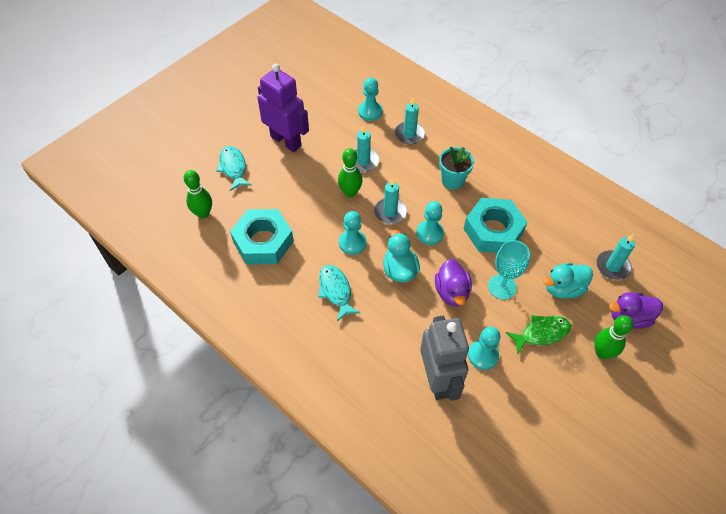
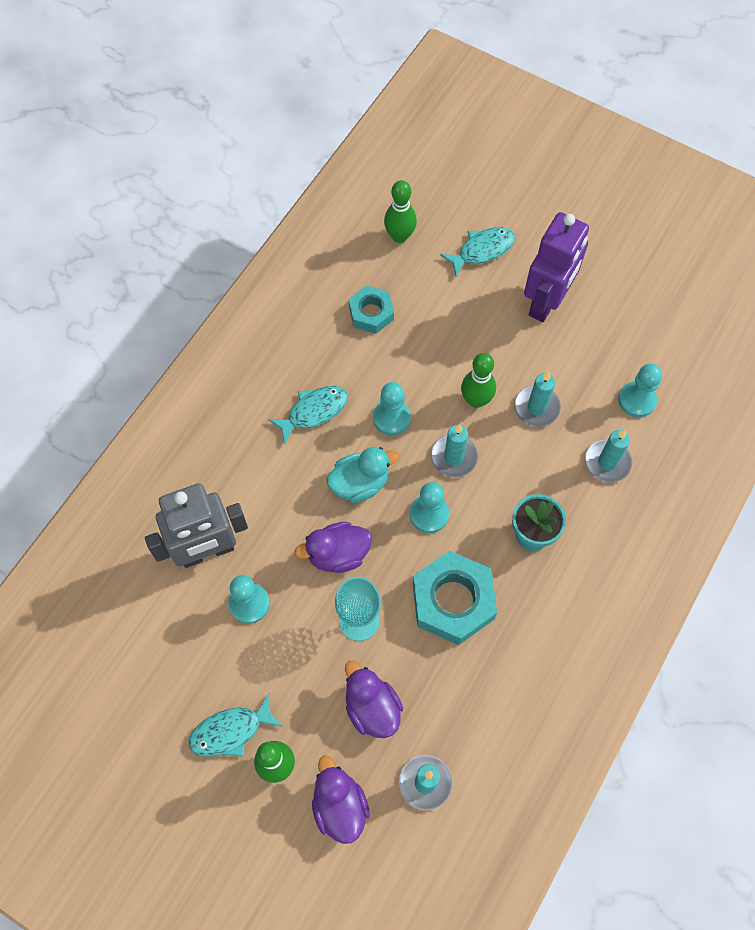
camera: 80 degrees right, 10 degrees up
(263, 242) = (371, 313): turquoise nut -> turquoise nut, size x0.60
(541, 333) = (294, 679): green fish -> none
(563, 288) = (372, 707): turquoise duck -> purple duck
(578, 380) = (231, 731): none -> turquoise fish

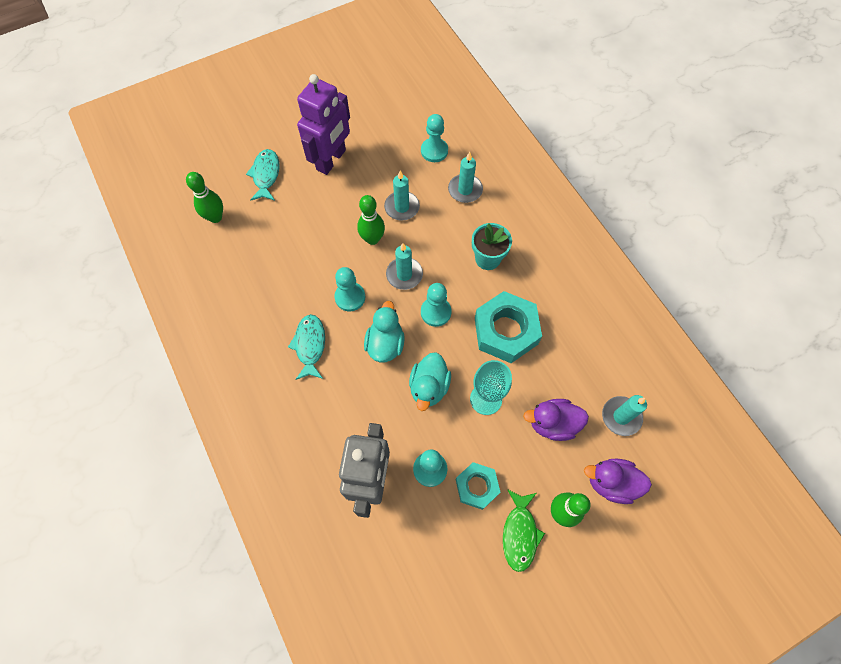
camera: 60 degrees left, 0 degrees up
(231, 731) = (520, 533): turquoise fish -> green fish
(338, 554) = (429, 387): purple duck -> turquoise duck
(371, 313) = (261, 267): turquoise nut -> turquoise nut (477, 487)
(546, 302) = (331, 160): purple robot -> purple robot turned 60 degrees clockwise

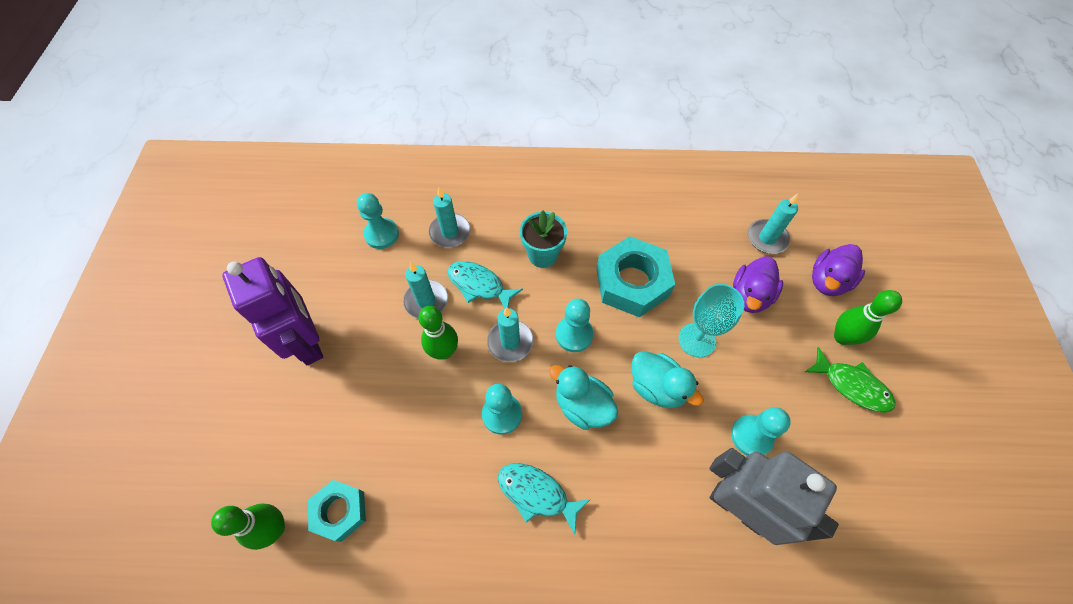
camera: 60 degrees left, 5 degrees down
(266, 175) = (265, 429): turquoise fish -> turquoise fish (479, 285)
(477, 487) = (788, 399): turquoise nut -> turquoise nut (340, 511)

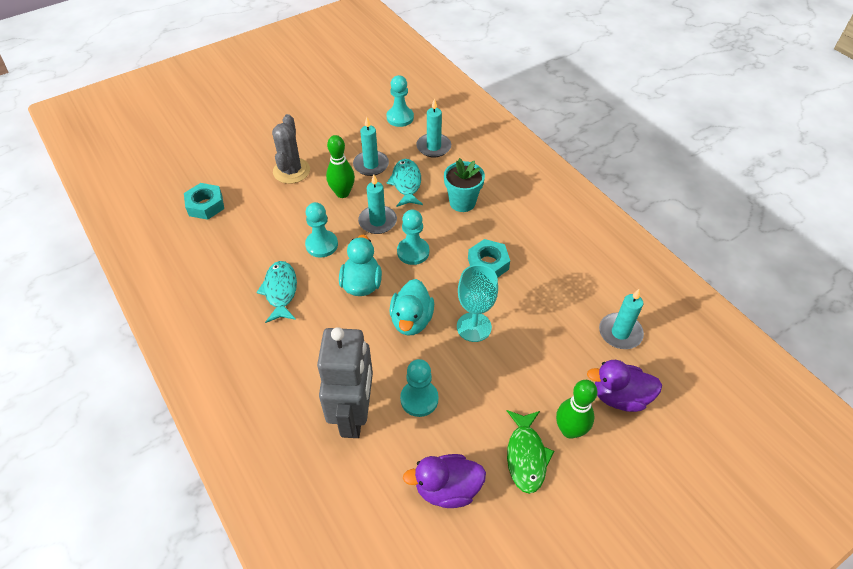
camera: 55 degrees right, 10 degrees down
(275, 528) = (178, 185): green bowling pin -> none
(308, 341) = (297, 131): purple robot -> none
(366, 383) = (291, 171): none -> grey cactus
(632, 282) = (488, 263): turquoise nut -> turquoise nut, size x0.60
(750, 296) = (548, 345): purple duck -> purple duck (447, 489)

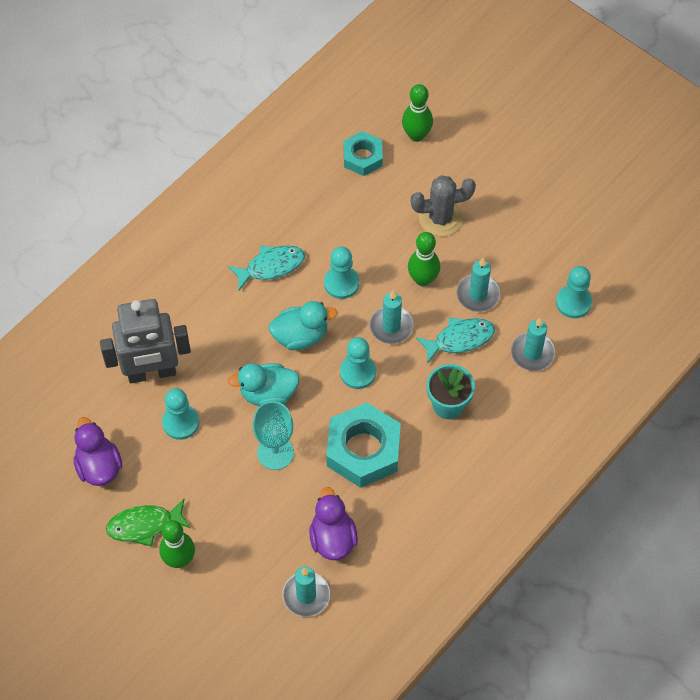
camera: 75 degrees right, 10 degrees up
(206, 168) = (416, 135): none -> green bowling pin
(488, 263) = (363, 450): turquoise nut -> turquoise nut, size x1.68
(619, 397) = (227, 601): purple duck -> purple duck (332, 538)

